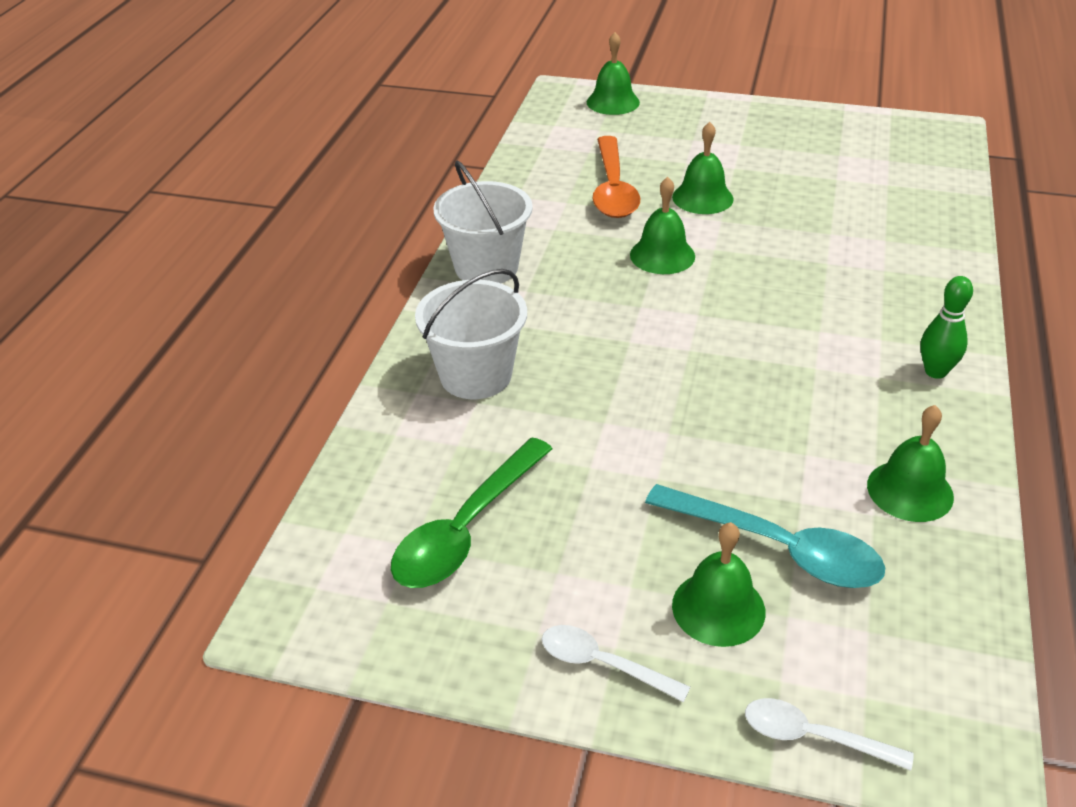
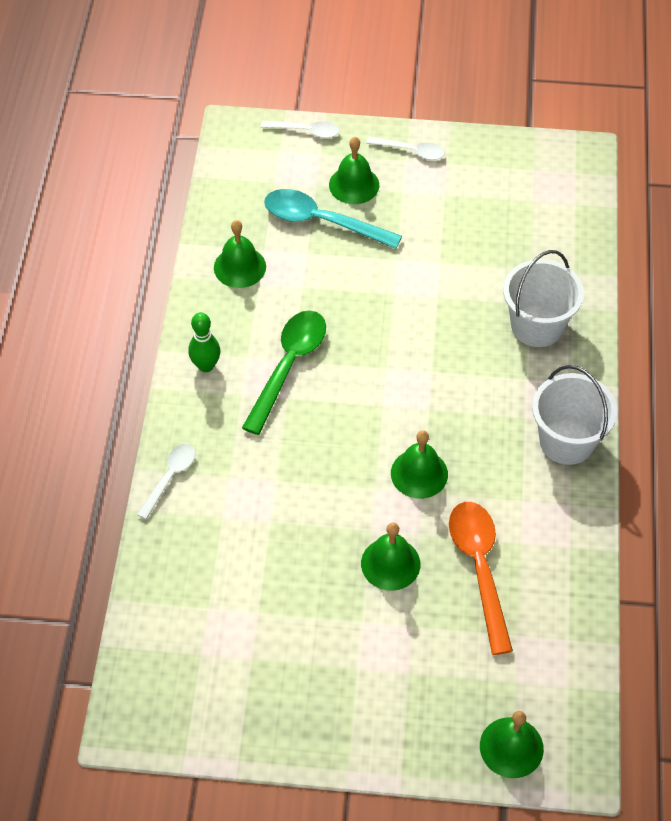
camera: 170 degrees right, 15 degrees up
(467, 528) = (504, 214): green spoon -> green spoon (288, 366)
(954, 273) = (170, 477): none -> white spoon

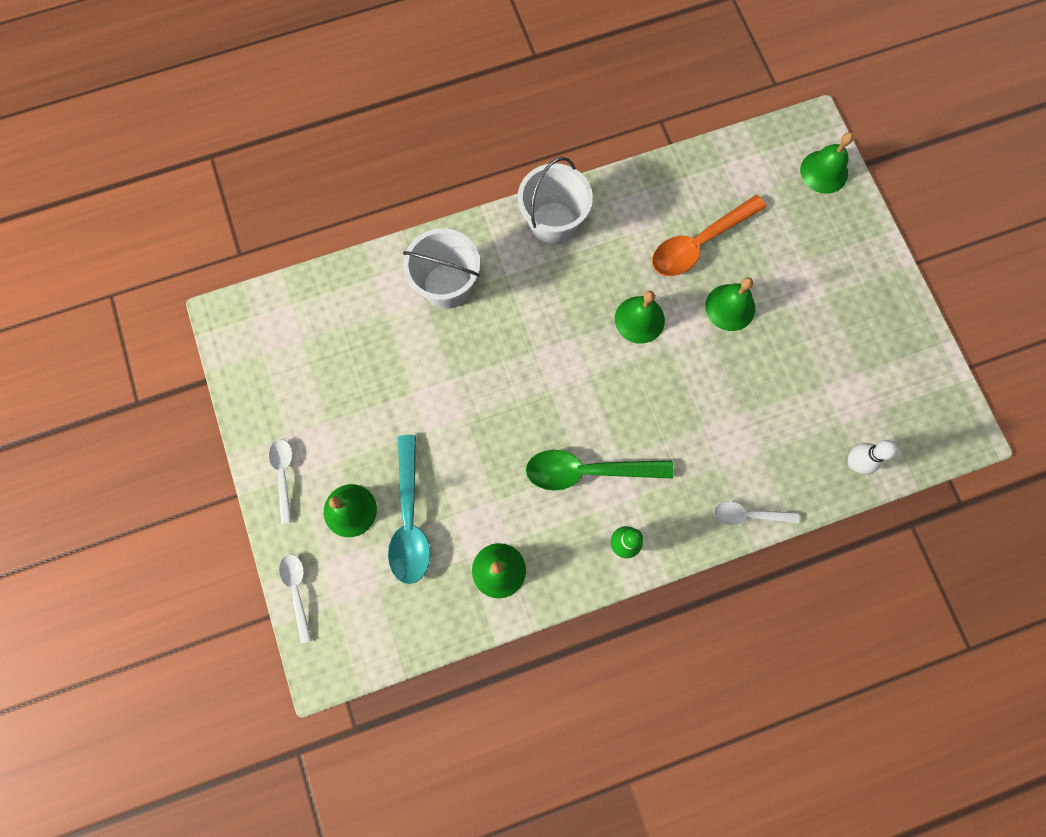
camera: 115 degrees left, 20 degrees up
(163, 598) = (854, 463): none -> white bowling pin

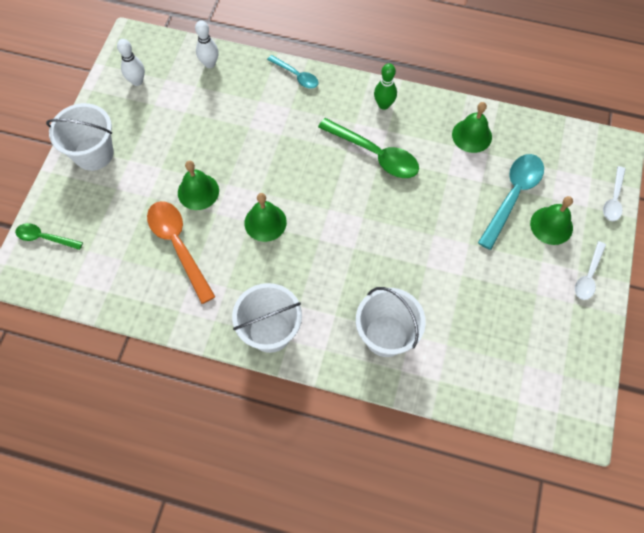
camera: 145 degrees left, 10 degrees down
(699, 243) = (178, 246): orange spoon -> orange spoon turned 120 degrees counterclockwise
(748, 515) = (296, 76): white spoon -> turquoise spoon
(824, 171) = (45, 238): green bell -> green spoon
(866, 277) = (93, 153): none -> white bucket
(907, 386) = (137, 81): none -> white bowling pin

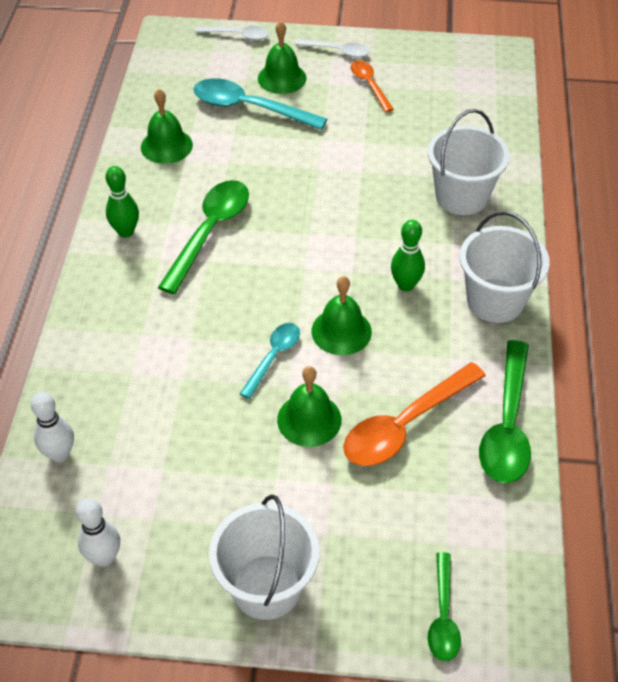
camera: 100 degrees left, 15 degrees down
(160, 309) = (507, 424): none -> green spoon
(296, 76) = (79, 335): turquoise spoon -> turquoise spoon (273, 357)
(299, 272) = (405, 285): none -> green bowling pin
(537, 293) = (369, 85): none -> orange spoon

